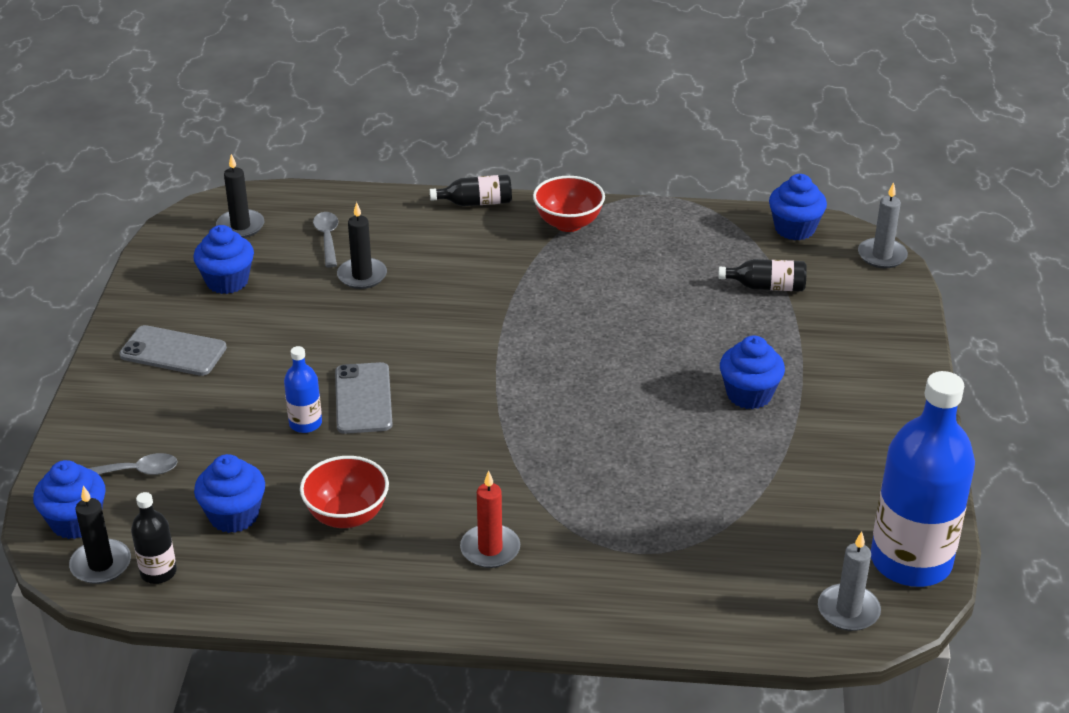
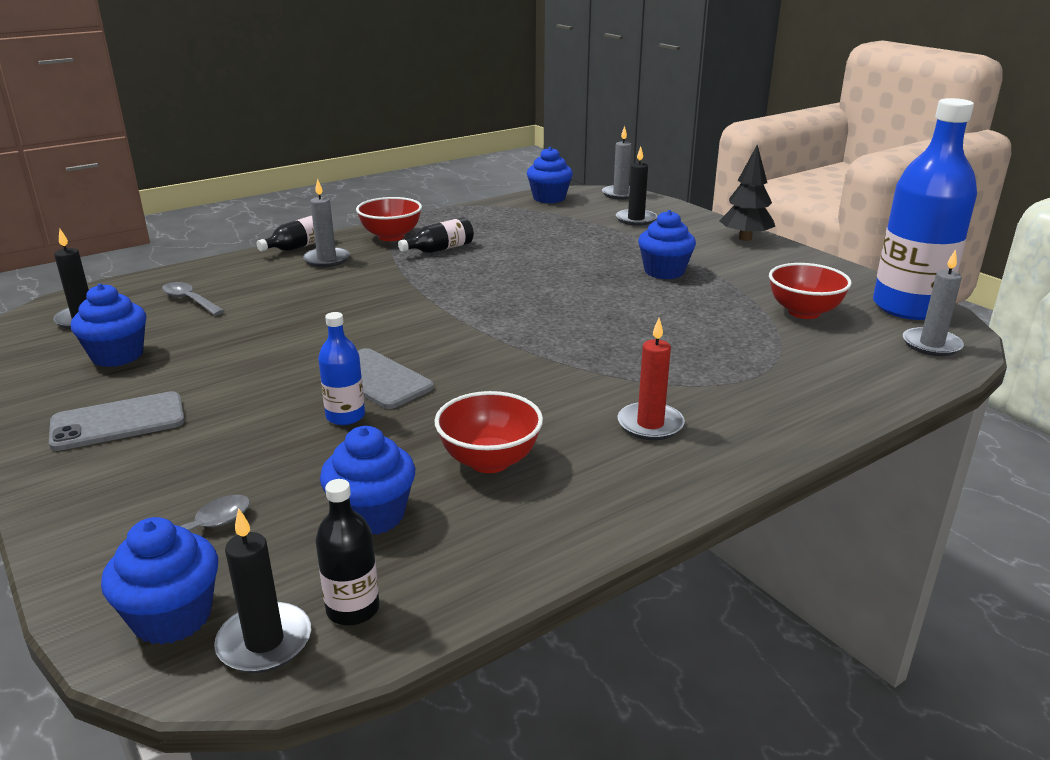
camera: 40 degrees left, 10 degrees down
(362, 276) = (257, 310): black candle -> black candle (636, 219)
(479, 232) = (327, 259): none -> grey candle
(767, 286) = (580, 224): black bottle -> black bottle (440, 249)
(797, 512) = (804, 312): none -> red bowl
(907, 389) = (745, 238): none -> black tree

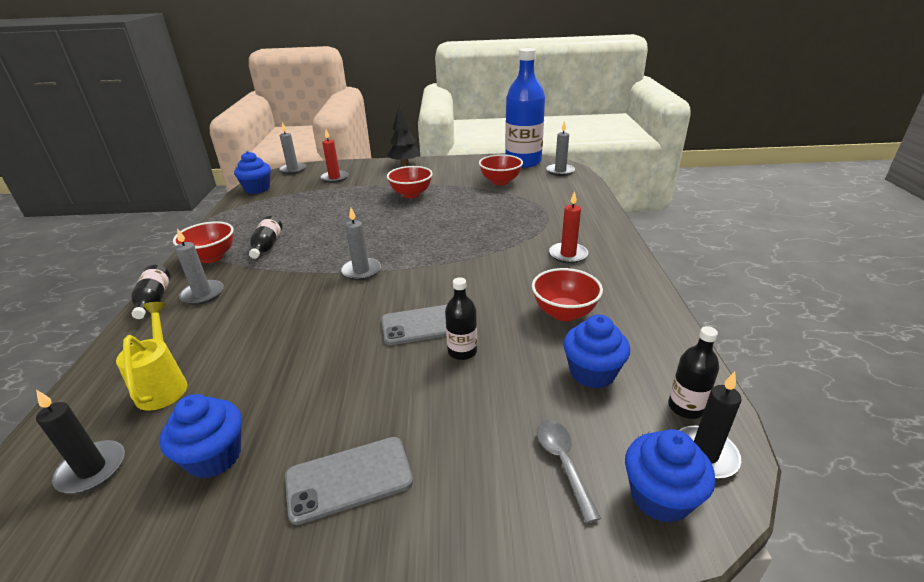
camera: 55 degrees left, 5 degrees up
(118, 422) = (349, 479): grey phone -> grey phone turned 60 degrees clockwise
(189, 300) = (163, 385): grey spoon -> yellow watering can
(345, 416) = (462, 351): blue bottle -> black bottle
(446, 309) = (361, 271): none -> grey candle
(636, 219) = (334, 178): black candle -> red candle
(664, 271) = (411, 194): blue cupcake -> red bowl

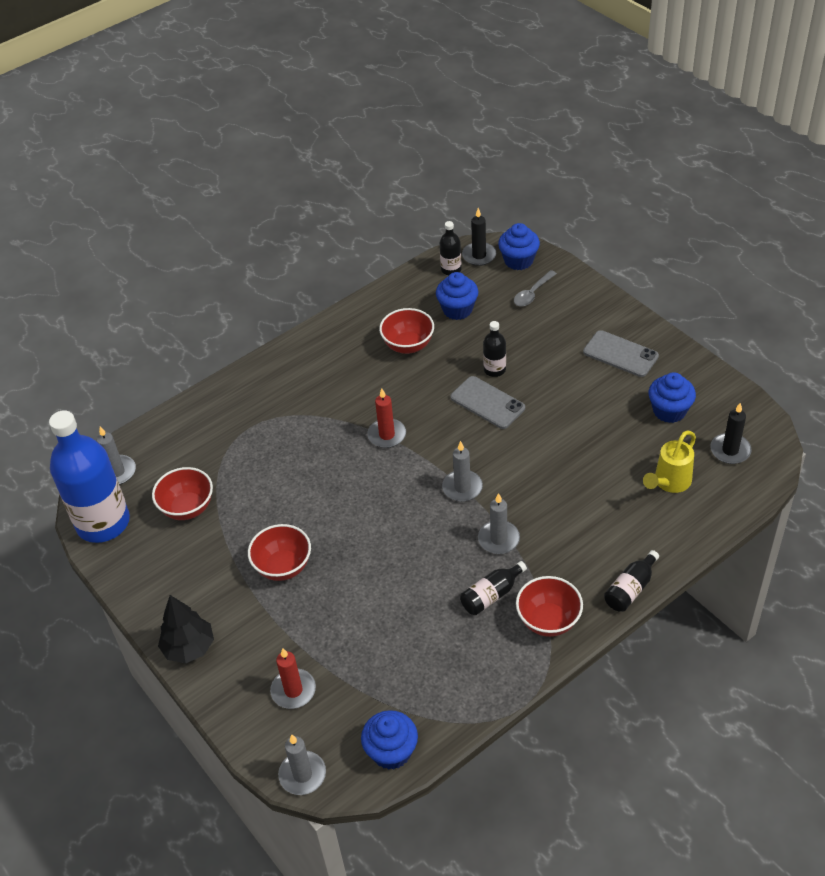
camera: 125 degrees left, 15 degrees up
(203, 294) = (591, 564): grey candle -> grey candle (498, 539)
(568, 255) = (322, 378): red candle -> red candle (387, 435)

